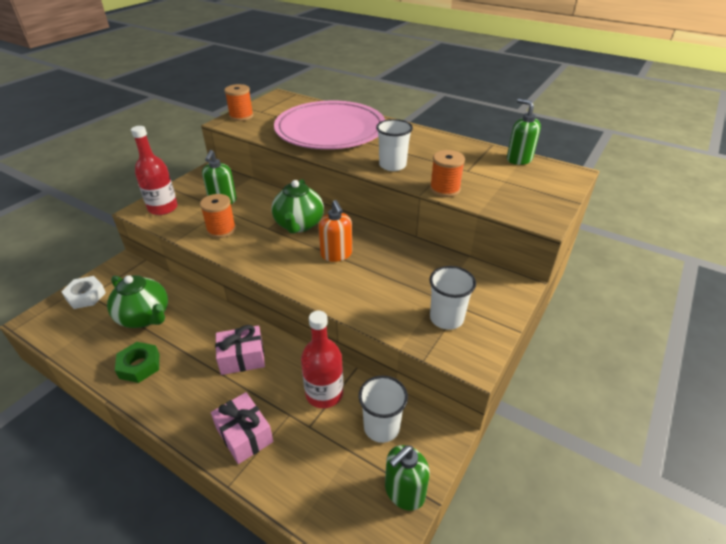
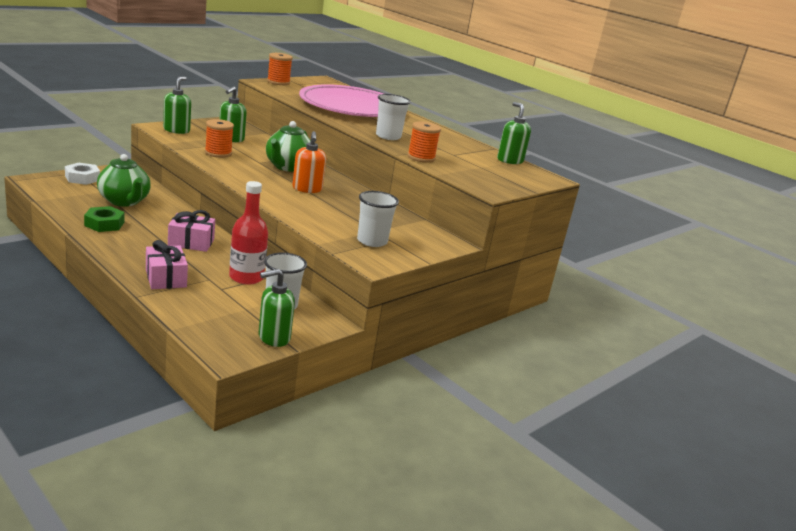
camera: 10 degrees right, 15 degrees down
(163, 208) = (176, 130): red bottle -> green soap dispenser

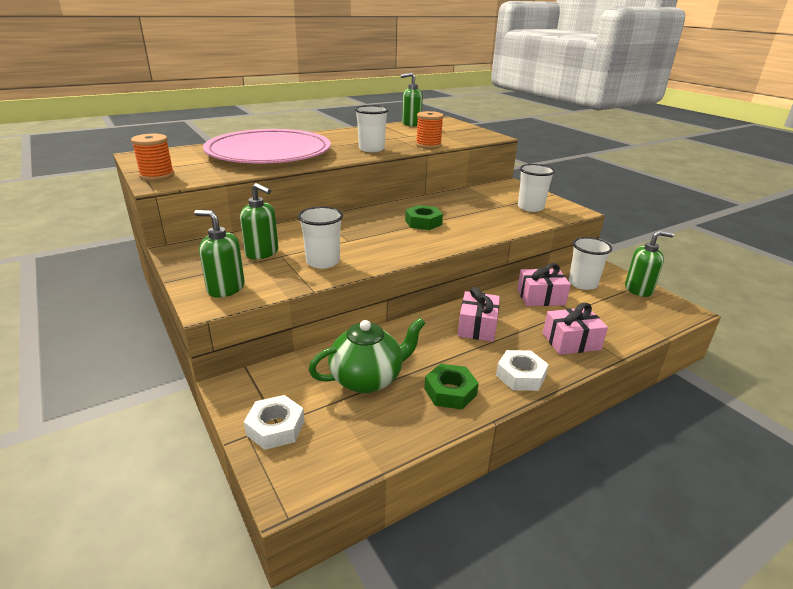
camera: 75 degrees left, 5 degrees up
(118, 249) = (520, 375): none -> white nut
(218, 153) = (323, 262): orange spool -> white cup
(246, 277) = (540, 297): red bottle -> pink gift
(273, 337) = (638, 289): green soap dispenser -> green soap dispenser turned 75 degrees counterclockwise
(287, 167) = (360, 227): green teapot -> none
(307, 189) = (423, 222): orange soap dispenser -> green nut

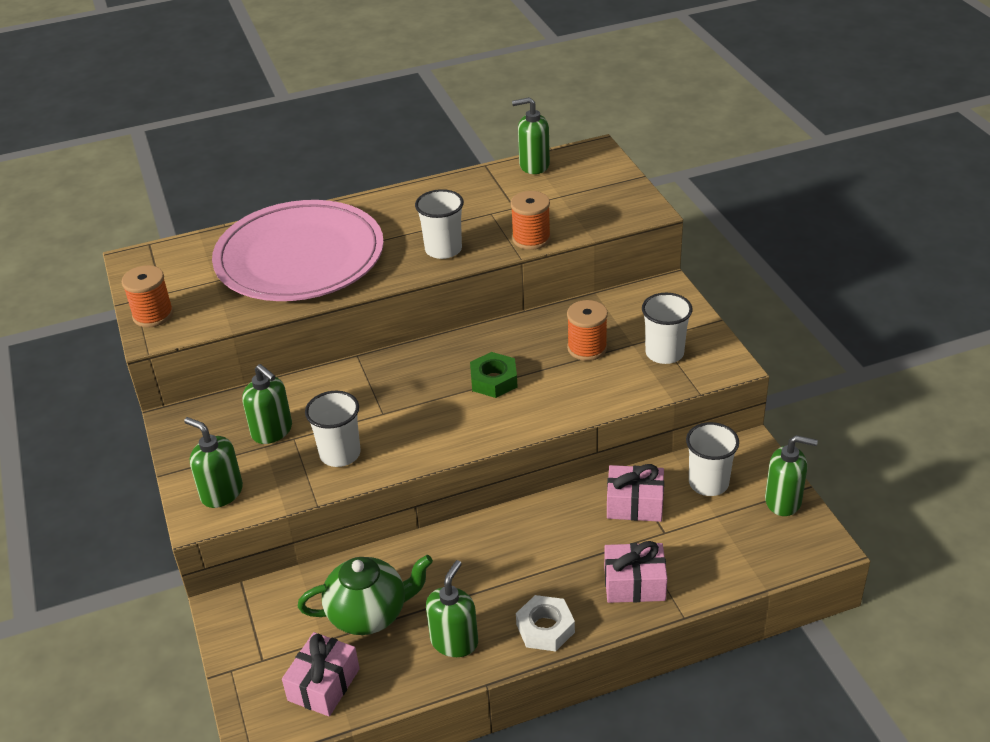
camera: 15 degrees right, 10 degrees up
(275, 427) = (259, 665): white nut -> none
(450, 392) = (454, 641): green nut -> green soap dispenser
(477, 326) = (527, 548): pink gift -> pink gift (324, 684)
(478, 207) = (587, 348): none -> orange spool

